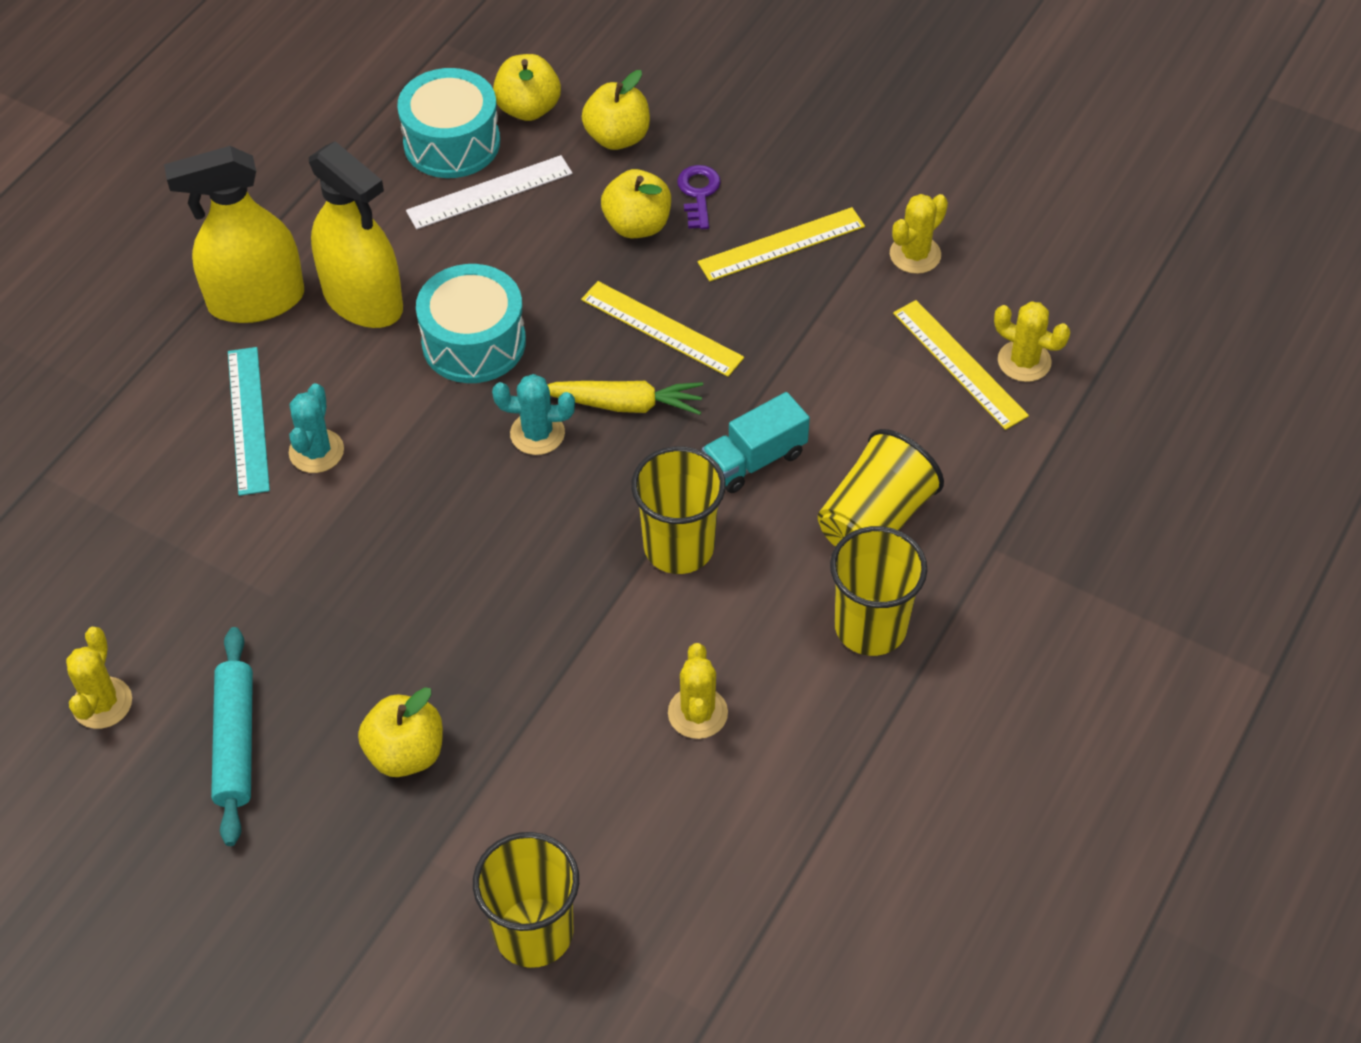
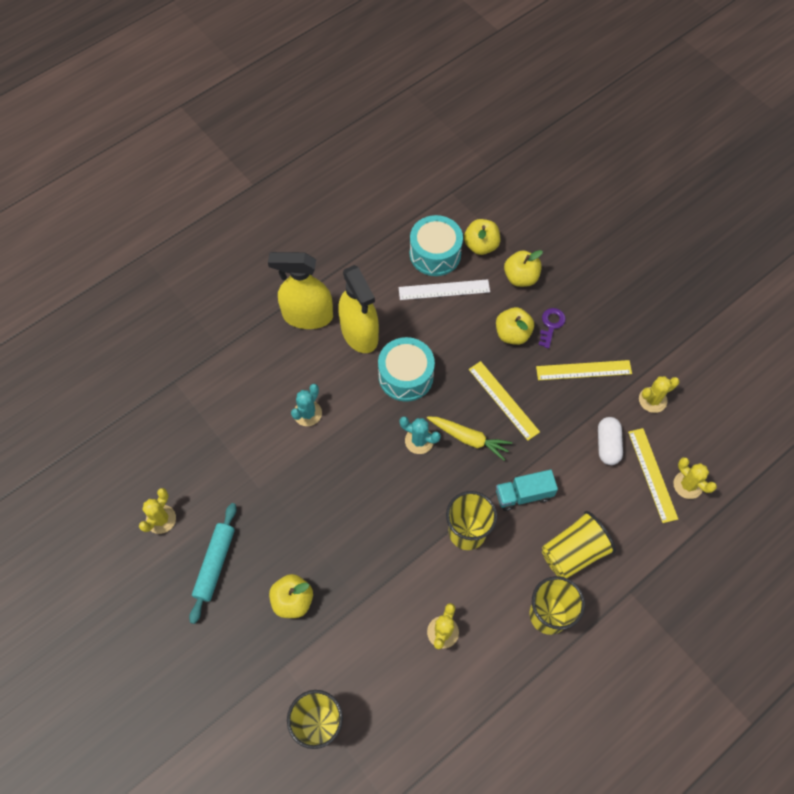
camera: 20 degrees right, 10 degrees up
(248, 420) = (281, 384): turquoise ruler -> none
(867, 343) = (607, 445): none -> white capsule

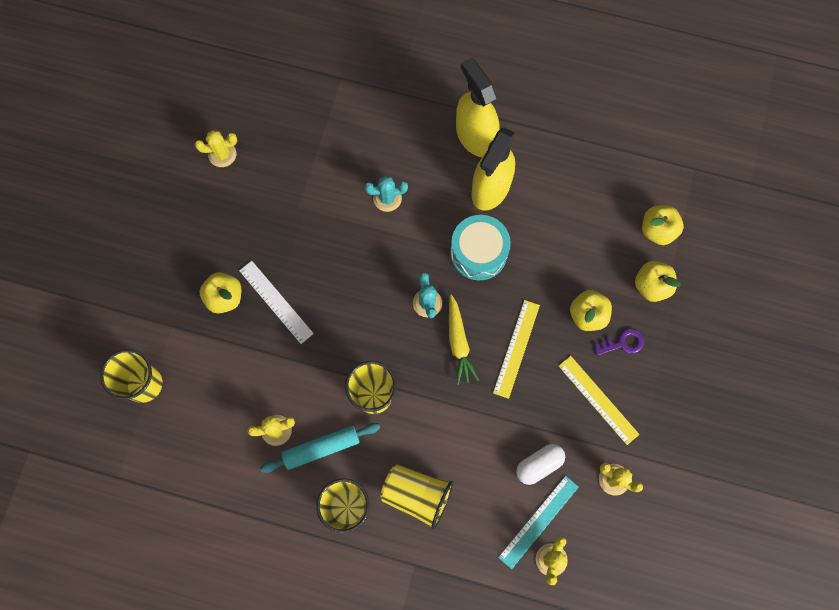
camera: 55 degrees right, 10 degrees up
(215, 564) = (214, 219): turquoise rolling pin -> turquoise rolling pin (321, 448)
(435, 254) = (617, 197): turquoise drum -> none
(444, 290) = (587, 229): white ruler -> white ruler (276, 302)
(523, 495) = (440, 421): turquoise truck -> none
(652, 474) = (538, 521): yellow ruler -> turquoise ruler

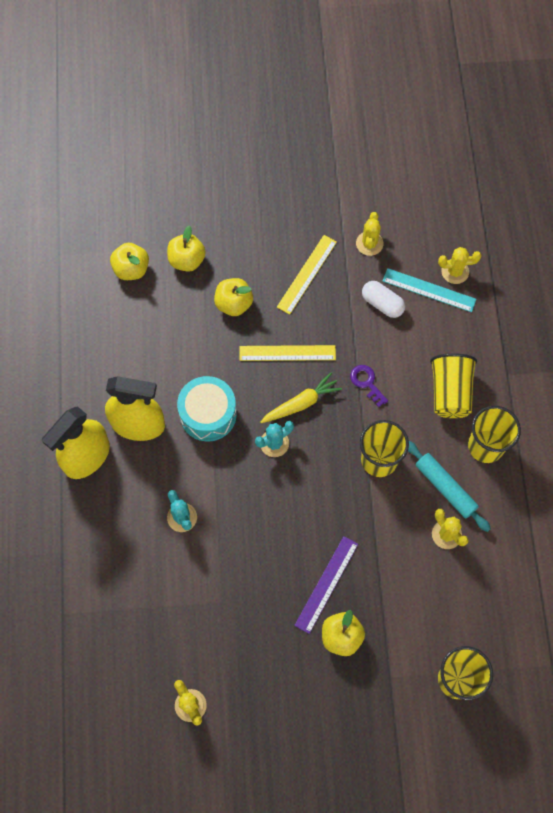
camera: 110 degrees left, 5 degrees down
(276, 302) = (326, 584): white ruler -> purple ruler
(622, 343) = (248, 269): purple key -> purple key (367, 383)

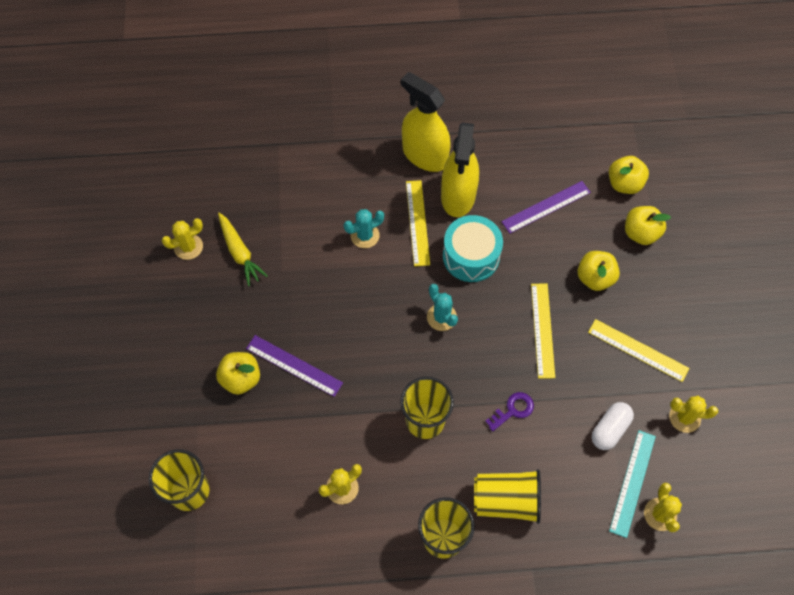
camera: 90 degrees right, 5 degrees down
(155, 342) = (546, 207): none -> purple ruler
(168, 465) = (417, 222): none -> yellow ruler
(301, 403) = (486, 343): yellow carrot -> yellow carrot (240, 252)
(445, 488) = (394, 489): turquoise rolling pin -> none

